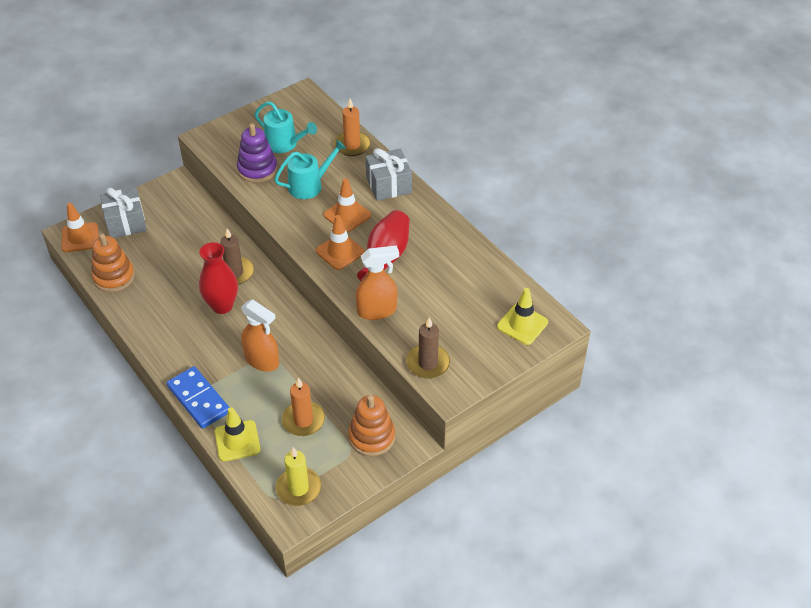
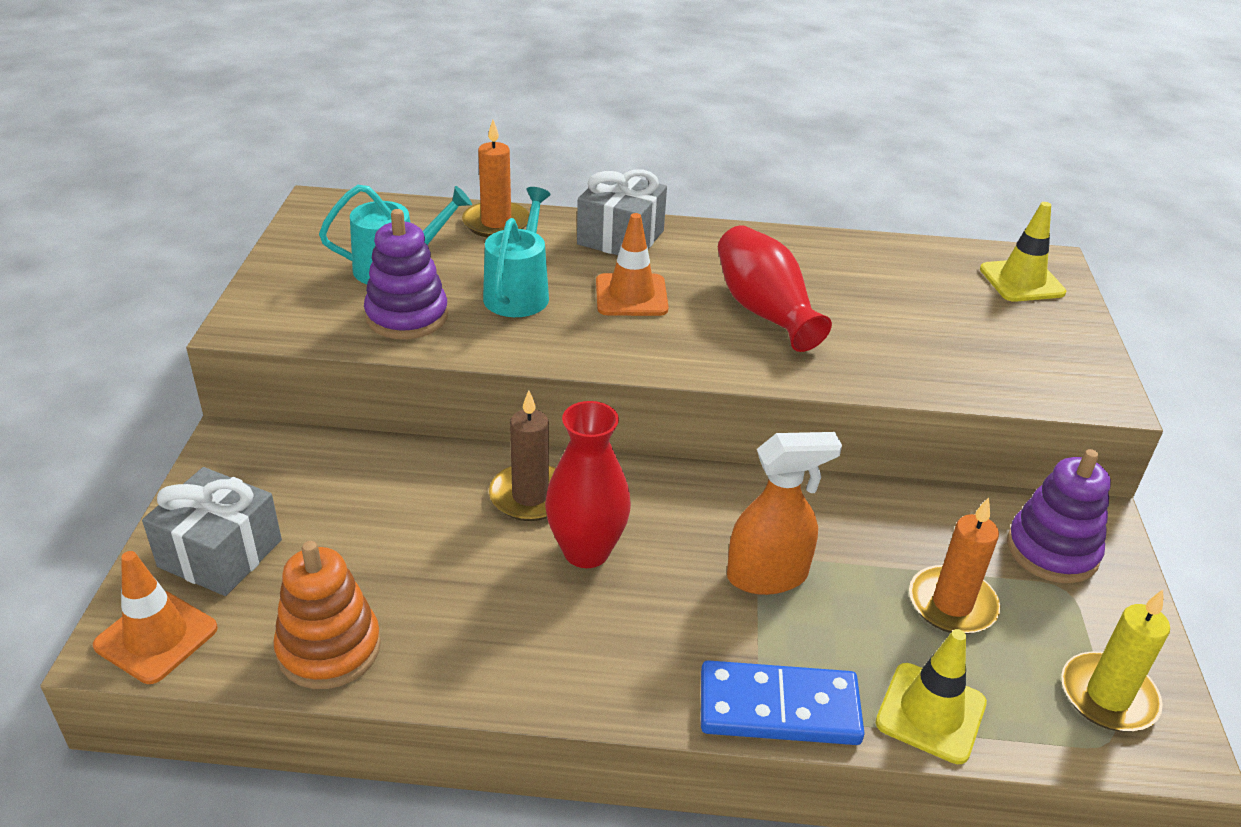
camera: 50 degrees left, 10 degrees down
(340, 252) = (699, 339): orange traffic cone -> none
(372, 437) = (1052, 551): orange stacking toy -> purple stacking toy
(377, 310) = (867, 371): orange spray bottle -> none
(428, 363) = (1026, 384): brown candle -> none

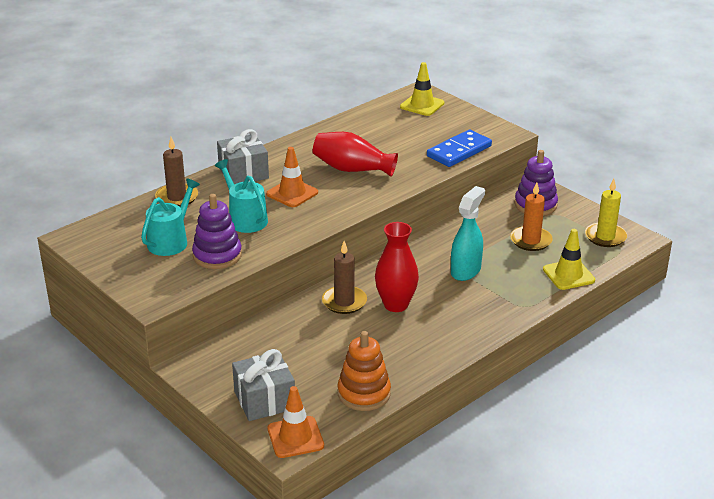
camera: 45 degrees left, 5 degrees down
(496, 223) = (177, 197): orange candle -> brown candle
(768, 576) = (466, 270): orange spray bottle -> turquoise spray bottle
(779, 708) = (528, 304): blue domino -> blue domino (459, 151)

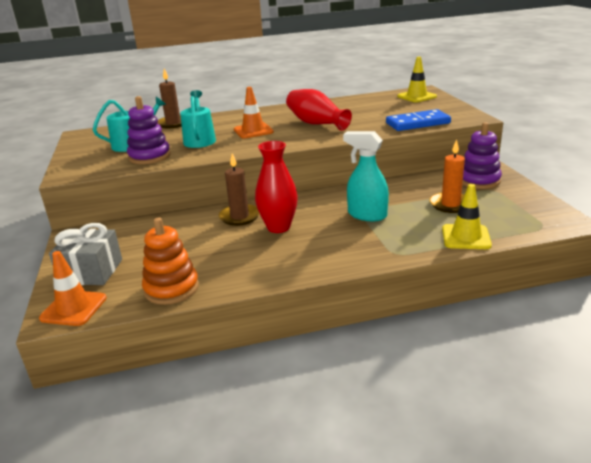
camera: 30 degrees right, 5 degrees down
(243, 173) = (235, 117): grey gift -> none
(466, 270) = (366, 215): turquoise spray bottle -> turquoise spray bottle turned 120 degrees counterclockwise
(605, 237) = (532, 214): yellow candle -> none

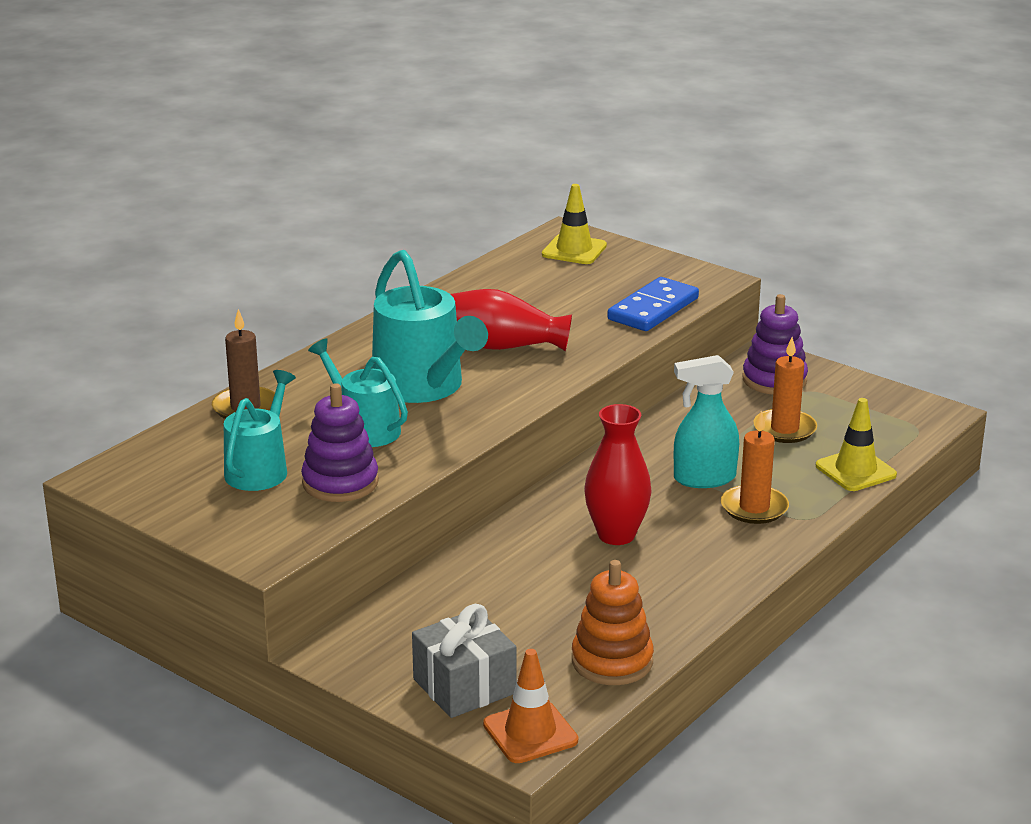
camera: 40 degrees left, 0 degrees up
(239, 217) = (537, 538): brown candle -> none
(253, 131) = (423, 387): orange traffic cone -> turquoise watering can
(372, 238) = (754, 508): none -> orange candle

